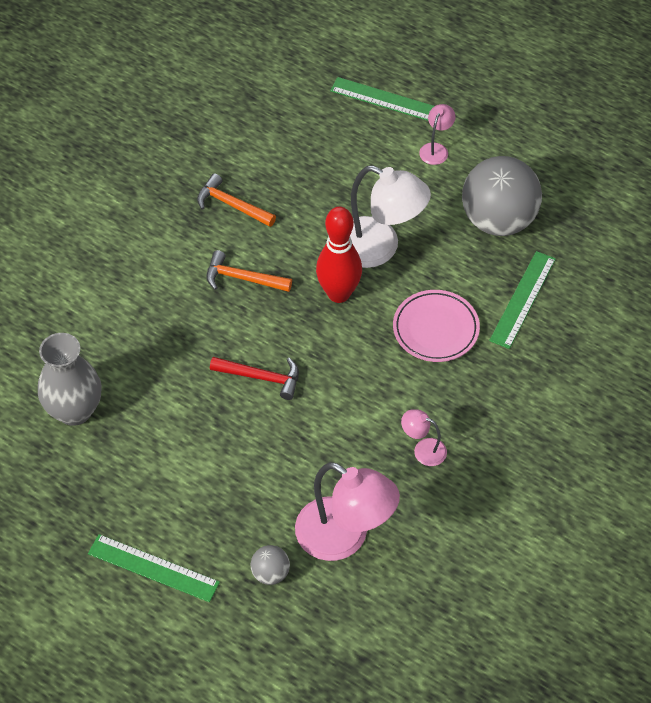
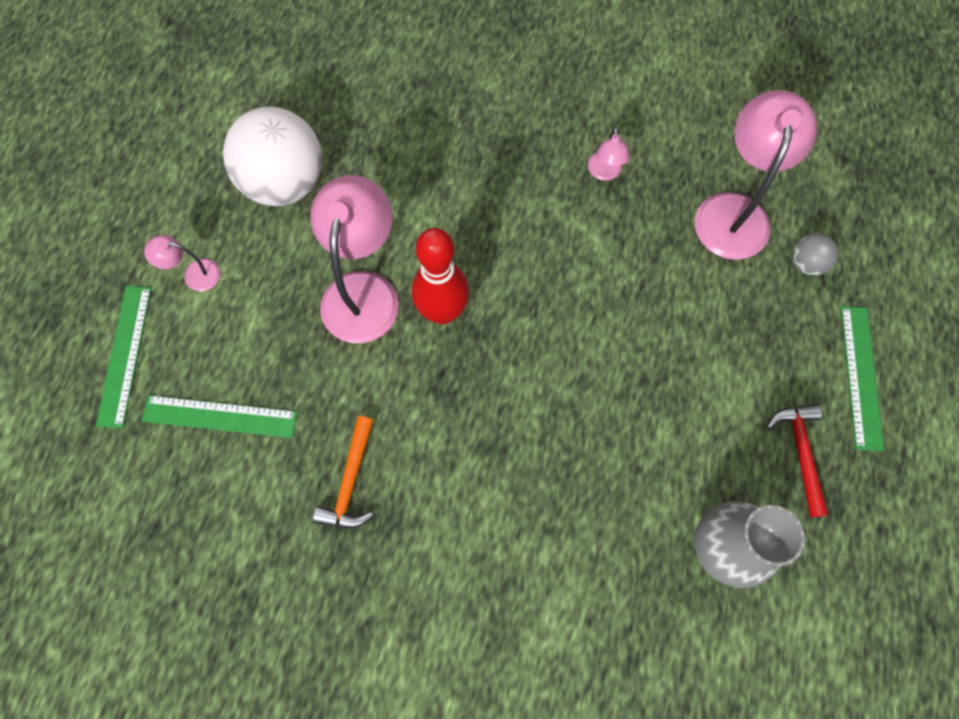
camera: 110 degrees left, 15 degrees up
(242, 278) = (459, 426): orange hammer -> none
(261, 377) = (586, 354): red hammer -> red hammer (800, 452)
(379, 248) = (363, 290): white lamp -> pink lamp
(435, 329) = (454, 202): pink plate -> none
(498, 220) = (285, 183): grey ball -> white ball
(523, 299) = (385, 134): green ruler -> green ruler (220, 416)

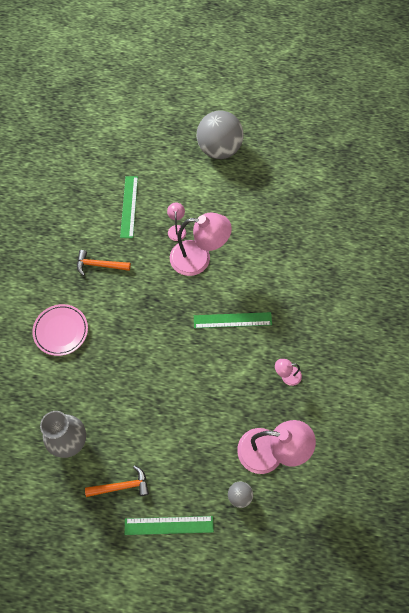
camera: 85 degrees right, 5 degrees down
(121, 233) = (219, 149): none -> grey ball
(125, 355) = (157, 163): green ruler -> green ruler (232, 320)
(194, 274) = (200, 183): pink lamp -> pink lamp (177, 229)
(285, 183) = (257, 214): white ball -> none
(442, 312) = (190, 297): red bowling pin -> none
(492, 565) = (61, 331): none -> pink plate
(800, 452) = (122, 486): red hammer -> orange hammer

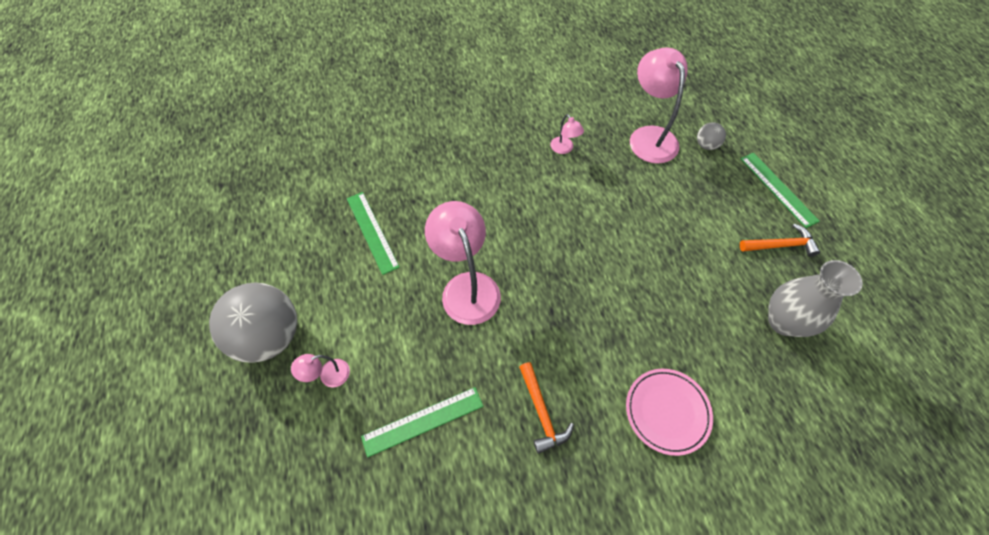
camera: 115 degrees left, 5 degrees down
(122, 486) = (781, 245): orange hammer -> orange hammer turned 120 degrees clockwise
(177, 229) = (434, 334): pink lamp -> pink lamp (328, 376)
(232, 320) = (531, 218): green ruler -> green ruler (372, 232)

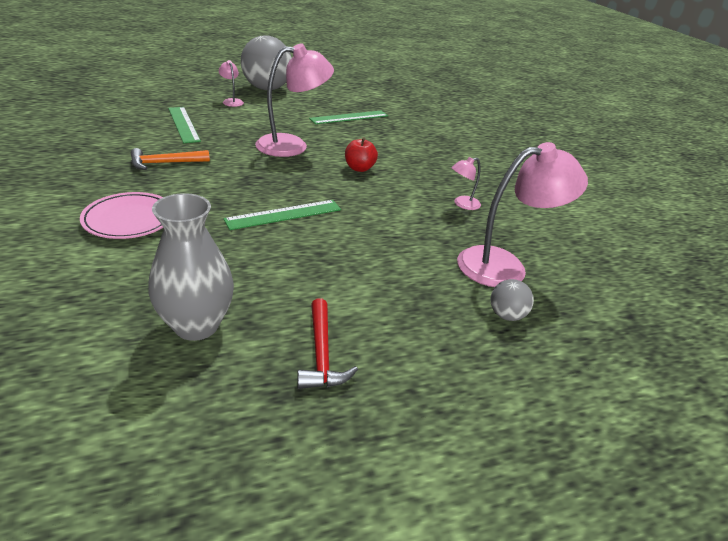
camera: 85 degrees right, 25 degrees down
(511, 223) = (359, 168): none -> red apple
(778, 189) = (434, 379): green ruler -> green ruler (284, 214)
(781, 245) = (321, 354): orange hammer -> red hammer

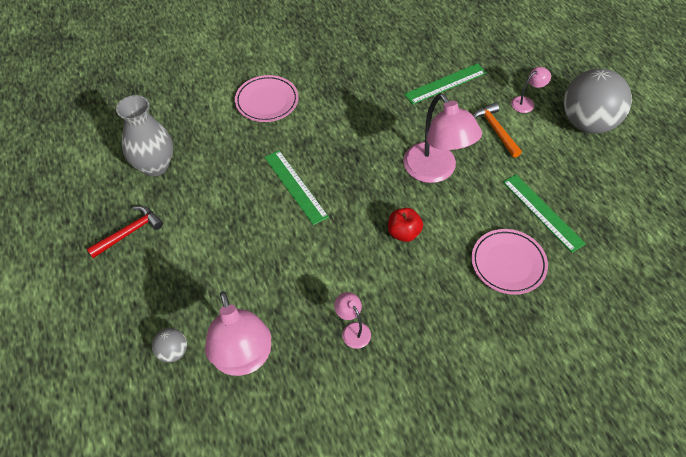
camera: 90 degrees right, 20 degrees up
(165, 163) = (360, 94): orange hammer -> orange hammer (495, 130)
(321, 354) = (129, 232): red hammer -> red hammer turned 150 degrees clockwise
(395, 136) = (508, 263): none -> pink plate

